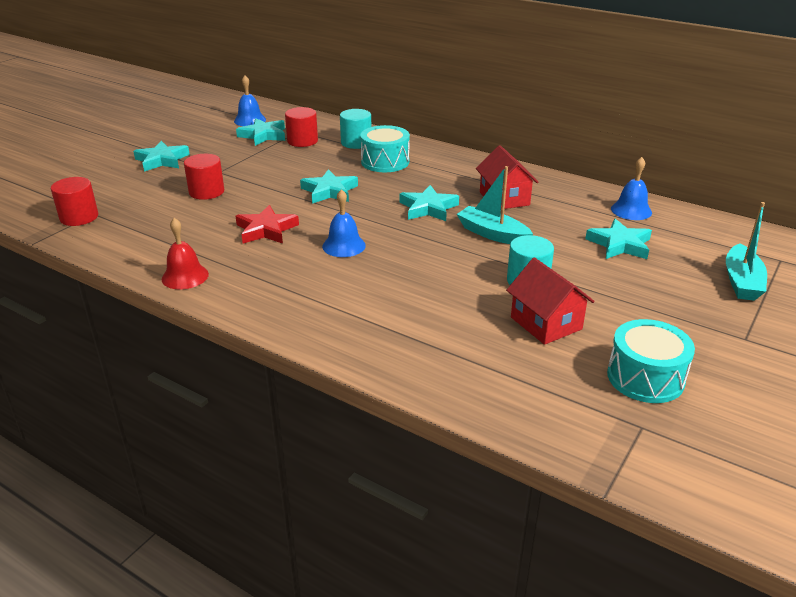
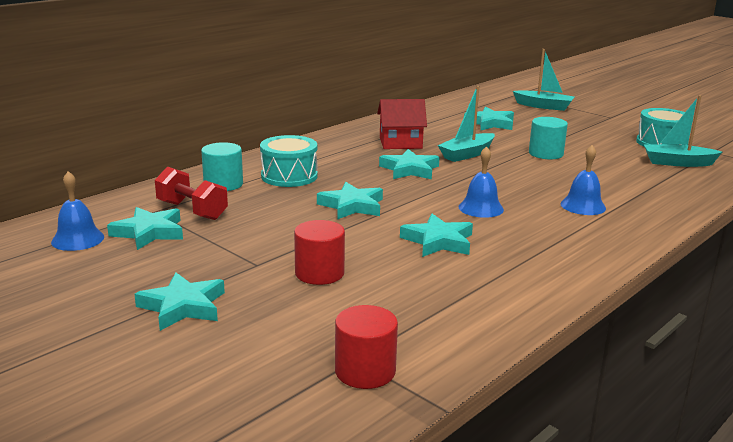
camera: 80 degrees left, 10 degrees down
(185, 276) = (544, 287): red bell -> none
(266, 230) = (438, 241): red star -> turquoise star
(302, 141) = (192, 211): red cylinder -> red dumbbell
(546, 323) = (605, 156): red house -> none
(560, 384) = (677, 163): none -> turquoise boat
(631, 210) = (436, 112): blue bell -> blue bell (583, 206)

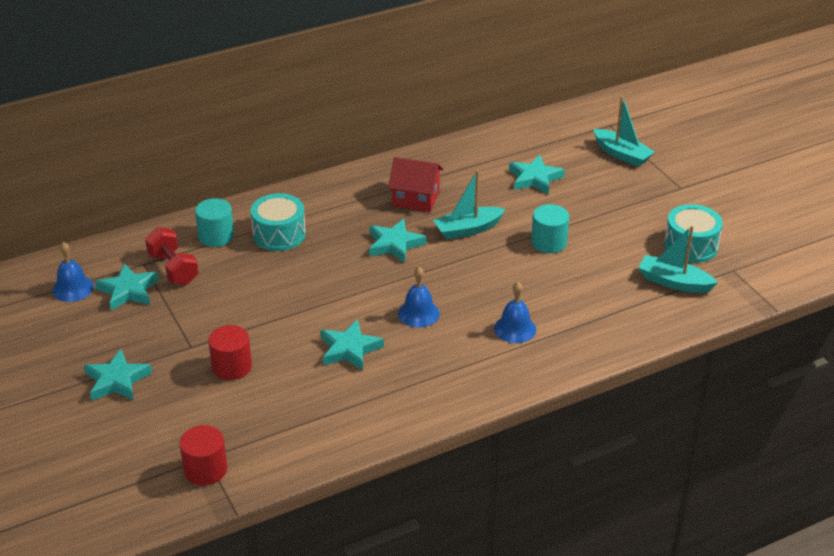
camera: 20 degrees right, 15 degrees up
(352, 206) = (308, 288): turquoise star -> none

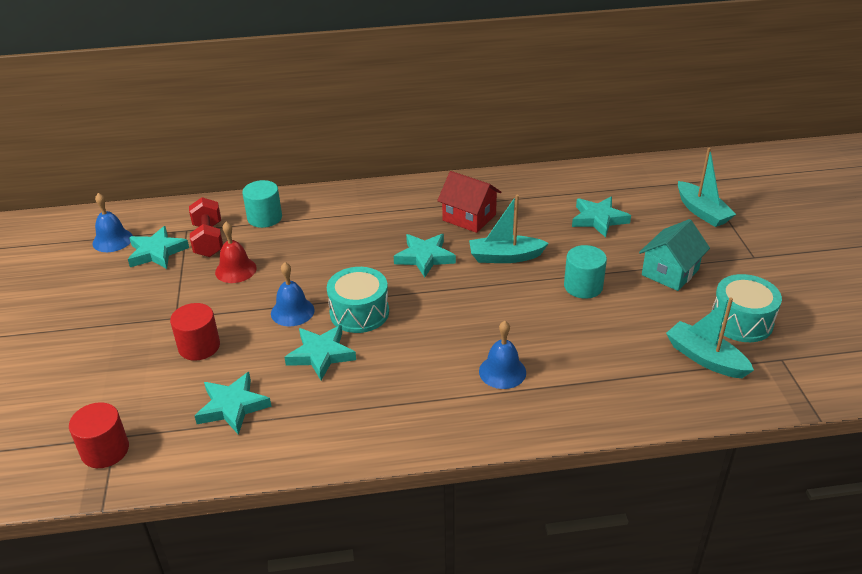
camera: 20 degrees right, 0 degrees up
(117, 380) = (89, 335): turquoise star -> turquoise star (232, 406)
(220, 291) = (235, 270): none -> red bell
(279, 234) = (322, 227): turquoise drum -> turquoise drum (359, 312)
(418, 313) = (410, 332): blue bell -> blue bell (292, 311)
(617, 215) = (670, 272): none -> turquoise house

